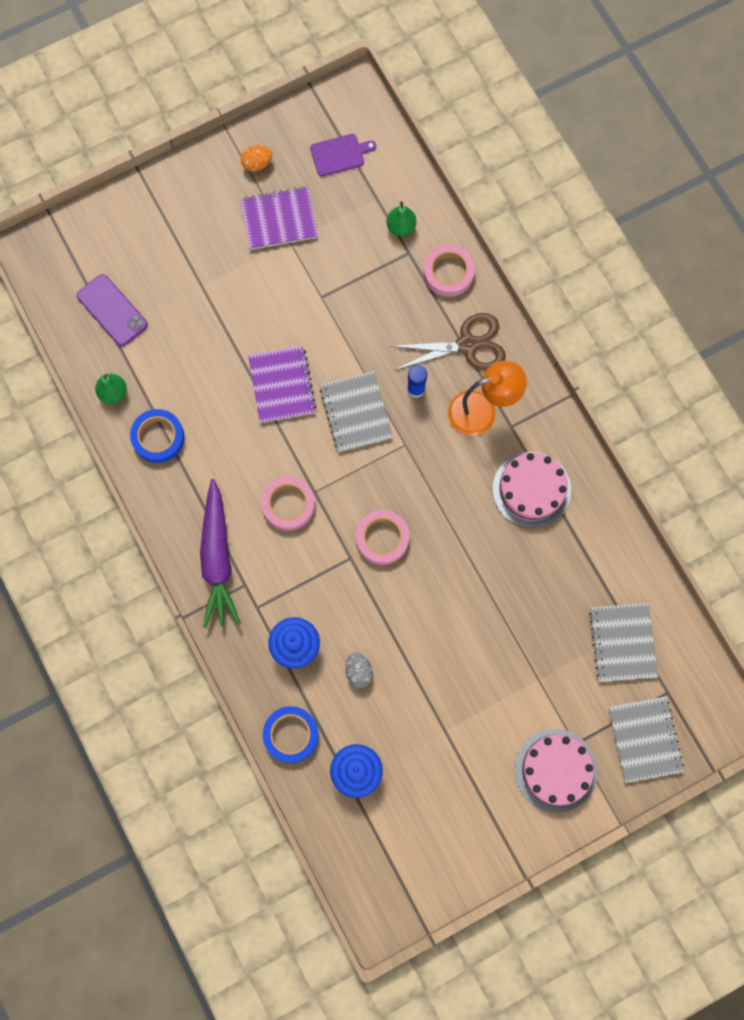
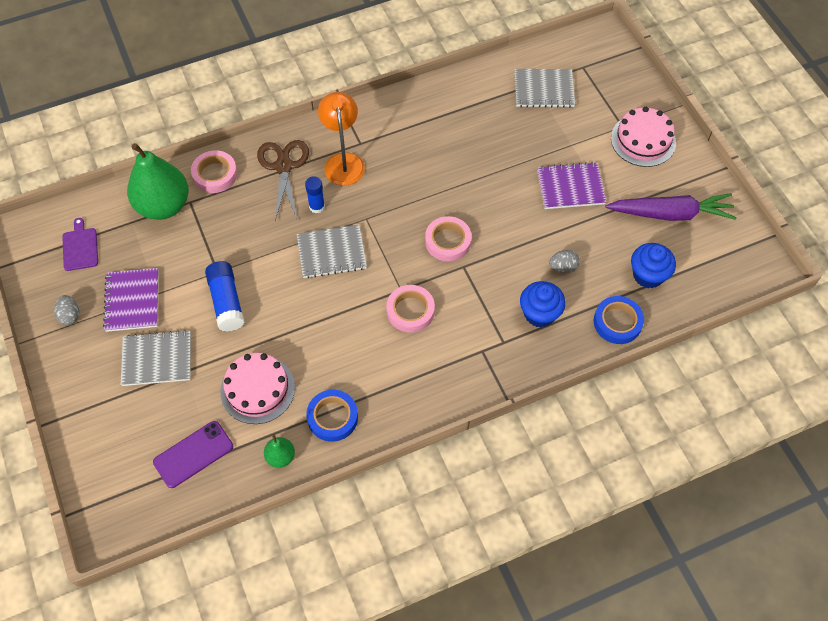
camera: 85 degrees left, 15 degrees down
(217, 558) = (456, 372): purple carrot -> purple carrot (670, 213)
(257, 163) = (70, 315): orange egg -> grey egg
(282, 385) = (296, 308): purple notebook -> purple notebook (570, 187)
(285, 313) = (226, 302): none -> blue glue stick
(401, 227) = (163, 205): green pear -> green pear, size x2.19
(531, 489) = (415, 135): pink cake -> pink cake (257, 389)
(645, 739) = (618, 84): grey notebook -> grey notebook (157, 359)

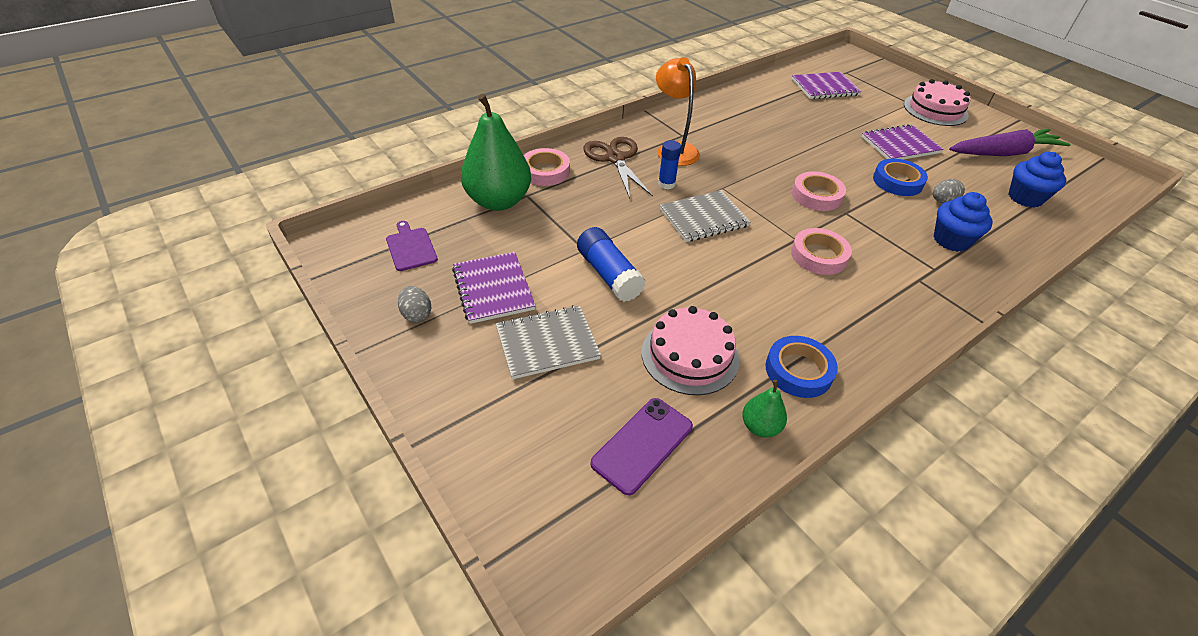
camera: 15 degrees left, 15 degrees down
(543, 89) = (825, 87): grey notebook -> purple notebook
(617, 322) = (1031, 237): blue tape -> blue tape (897, 181)

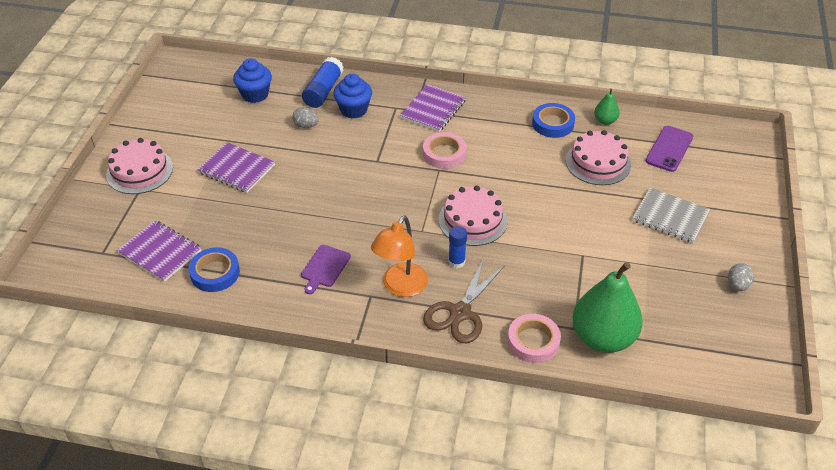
camera: 130 degrees left, 0 degrees up
(410, 247) = (707, 341): purple cutting board -> purple cutting board (324, 267)
(493, 289) = (673, 269): purple notebook -> purple notebook (433, 109)
(609, 275) = (588, 228): blue glue stick -> blue glue stick (323, 91)
(642, 445) = (669, 149): purple phone -> purple phone turned 60 degrees counterclockwise
(703, 218) = (472, 220): grey notebook -> pink cake
(816, 195) = (372, 182): pink tape -> none
(897, 181) = (301, 152): blue tape -> blue tape (215, 273)
(1003, 153) = (190, 118): purple carrot -> none

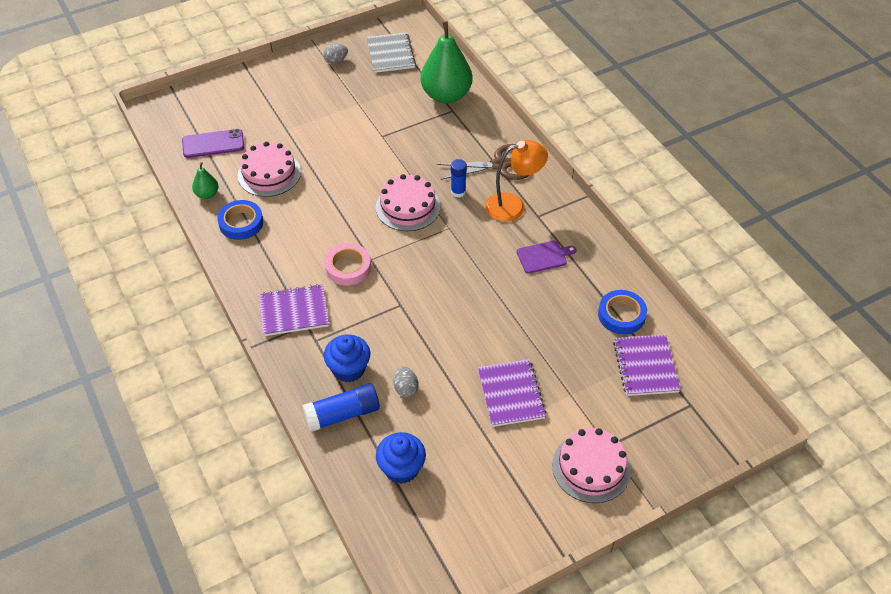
camera: 130 degrees left, 5 degrees up
(533, 341) = (484, 122): pink tape -> none
(670, 217) = (297, 112): grey notebook -> grey notebook (390, 54)

